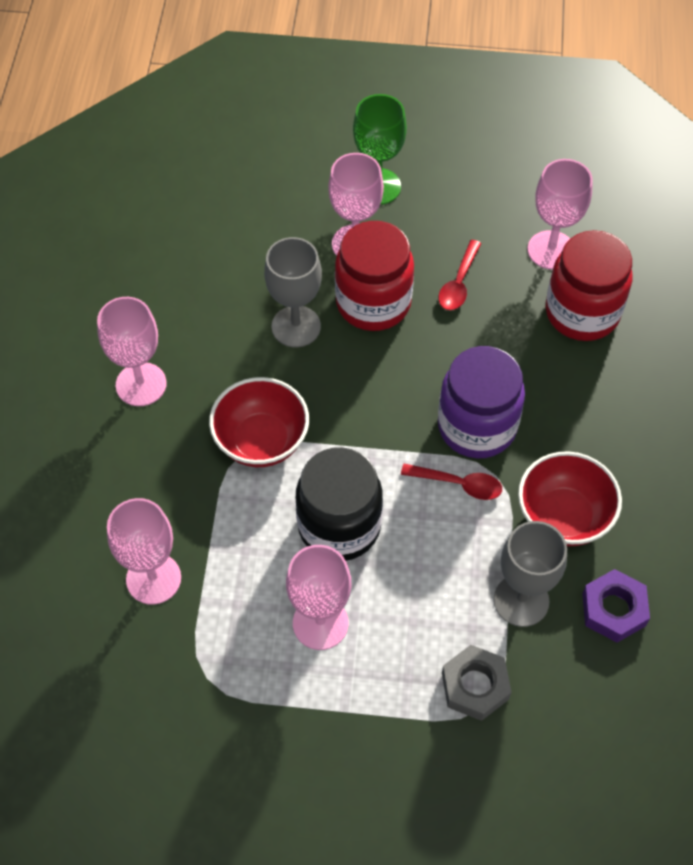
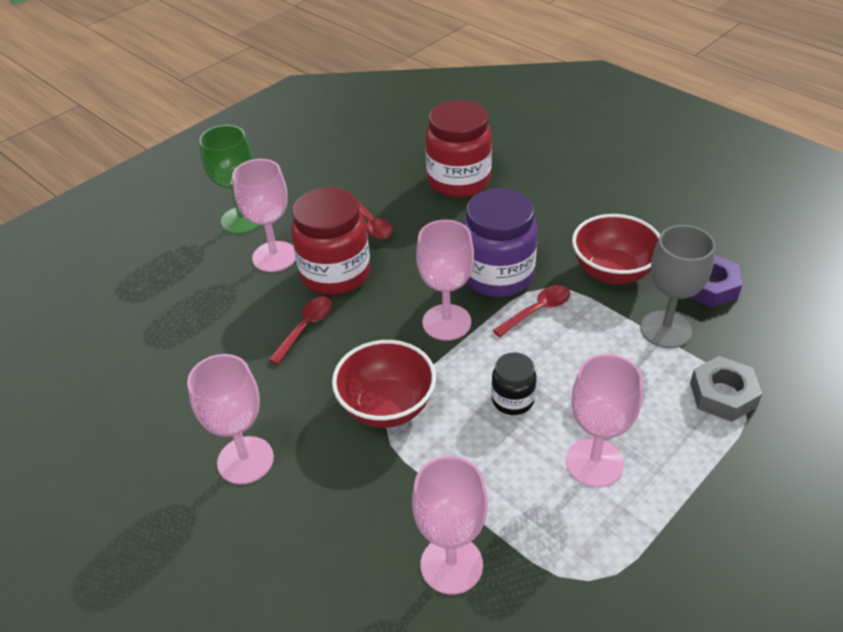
camera: 50 degrees left, 15 degrees down
(296, 326) = (306, 327): grey goblet -> red spoon
(339, 526) = (512, 400): black jar -> black jar, size x0.52
(551, 250) = (395, 169): pink goblet -> pink goblet (446, 322)

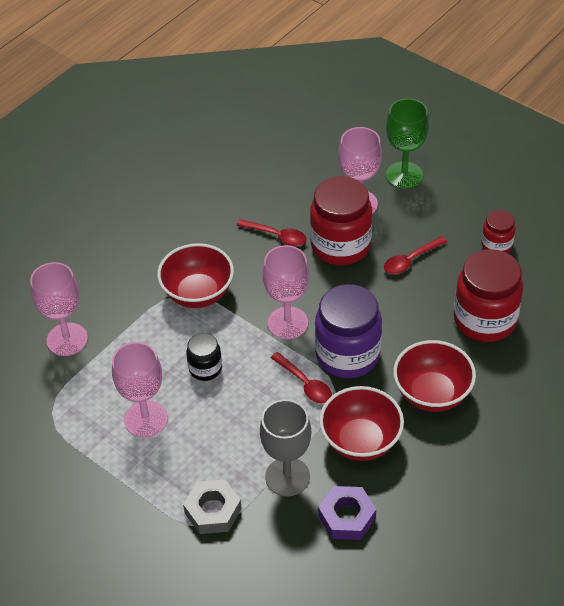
camera: 85 degrees right, 5 degrees up
(245, 460) = (151, 224): pink goblet -> none
(363, 166) = (496, 245): none -> red jar
(550, 220) = (432, 394): none -> red bowl

